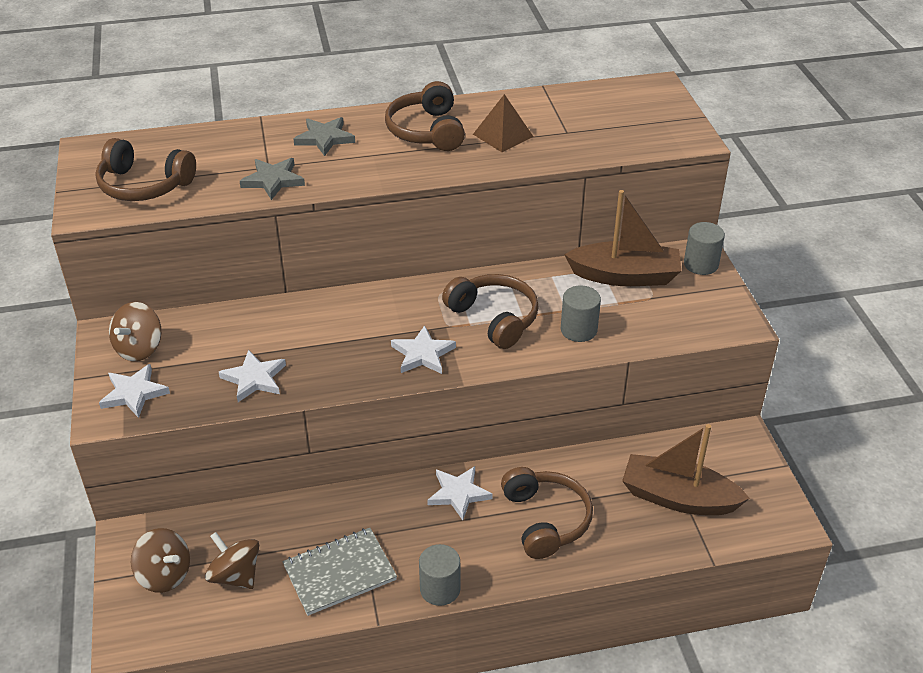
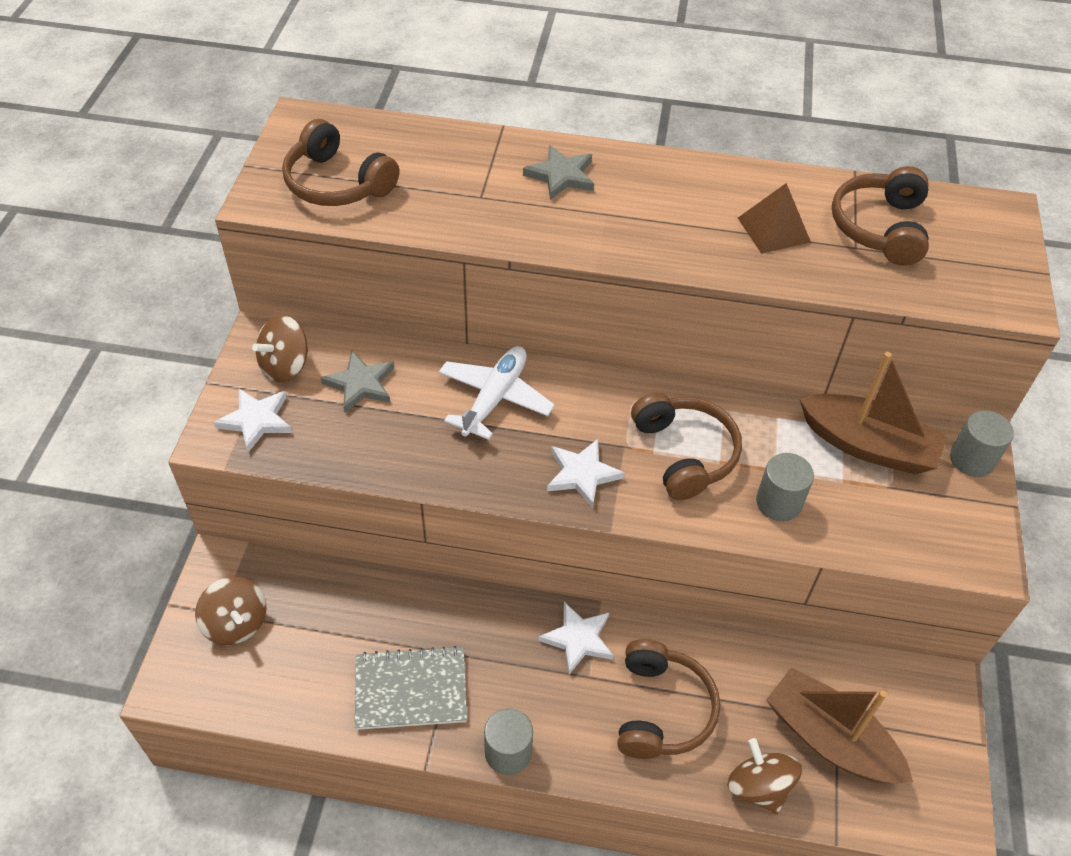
camera: 20 degrees right, 10 degrees up
(235, 575) = (304, 651): brown spinning top -> brown spinning top (759, 787)
(254, 379) = (386, 444): white star -> none
(273, 180) = (478, 217): grey star -> grey star (360, 384)
(328, 323) = (495, 398): none -> white plane
(427, 131) = (684, 198): brown headphones -> brown headphones (879, 227)

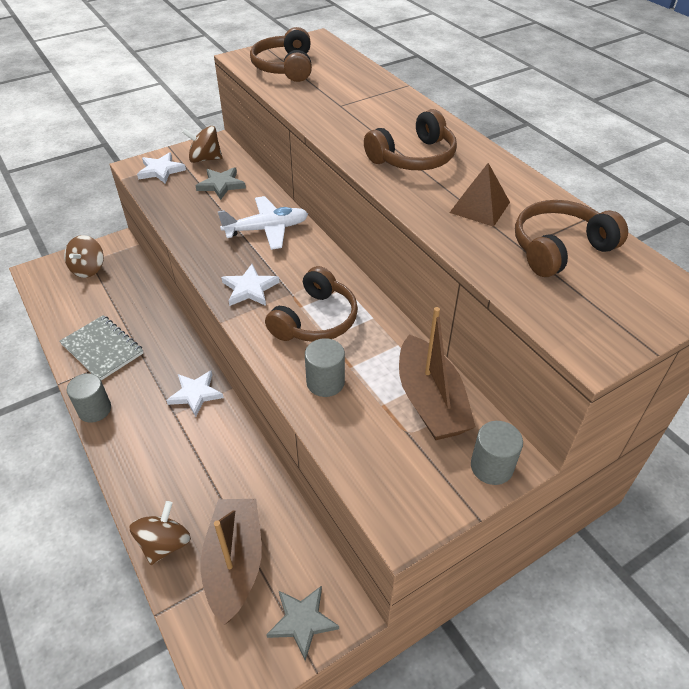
camera: 50 degrees right, 5 degrees down
(561, 176) = (398, 118): grey star -> grey star (302, 621)
(661, 709) = (180, 460): brown headphones -> brown headphones (413, 157)

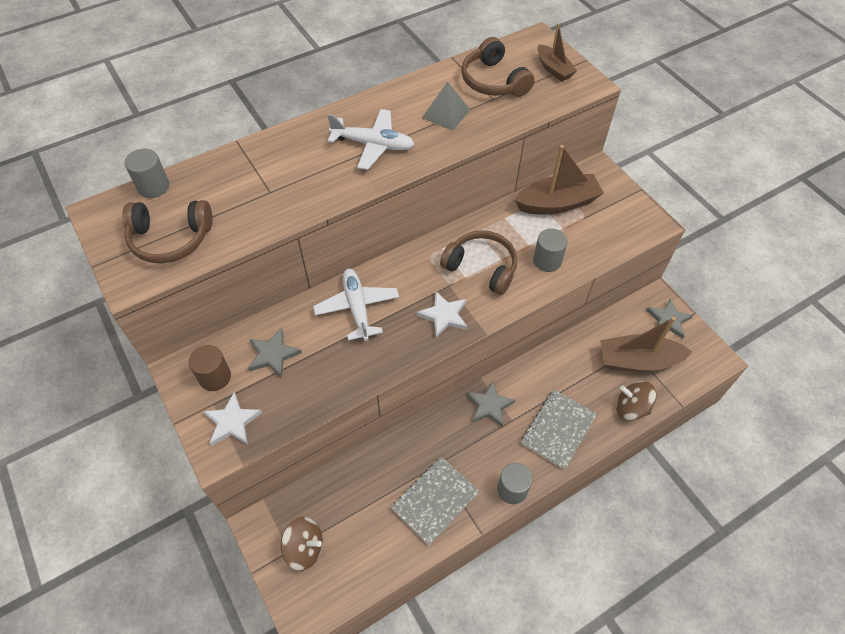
camera: 90 degrees left, 10 degrees up
(153, 457) = (558, 429): none -> grey notebook
(195, 394) = (489, 405): white star -> grey star
(205, 159) = (215, 377): brown spinning top -> brown cylinder
(413, 157) = (373, 145): brown headphones -> white plane
(479, 207) = (445, 113): brown pyramid -> grey pyramid
(491, 467) = (605, 179): grey cylinder -> grey cylinder (153, 187)
(613, 311) = (554, 69): none -> brown boat

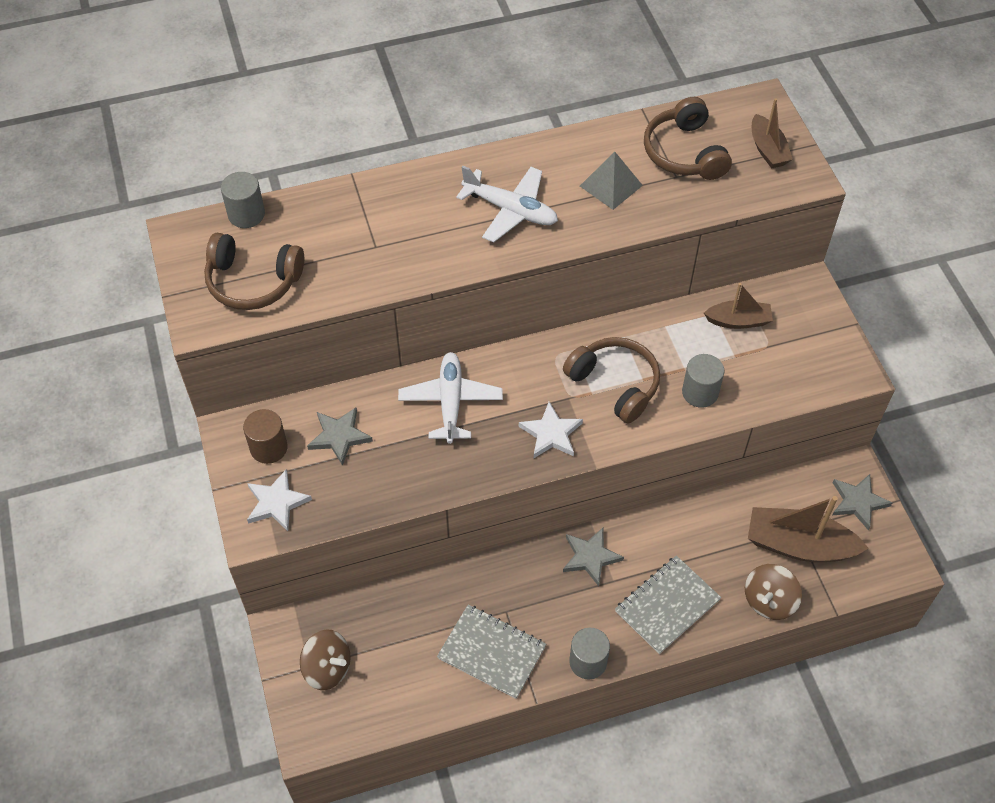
camera: 15 degrees right, 0 degrees up
(435, 500) = (492, 652): grey notebook -> grey notebook turned 60 degrees clockwise
(557, 203) = (738, 321): brown boat -> brown boat, size x0.59
(631, 408) = (769, 601): brown spinning top -> brown spinning top turned 90 degrees counterclockwise

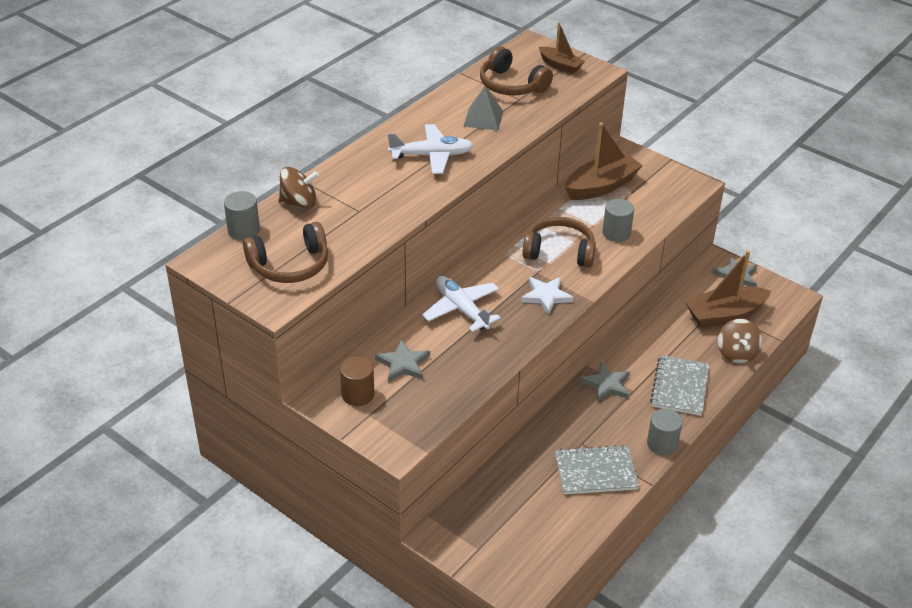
camera: 35 degrees left, 15 degrees down
(277, 503) = (397, 423): white star -> none
(327, 668) = (492, 542): brown spinning top -> brown spinning top (299, 203)
(738, 321) = (601, 186): brown boat -> brown boat, size x1.70

